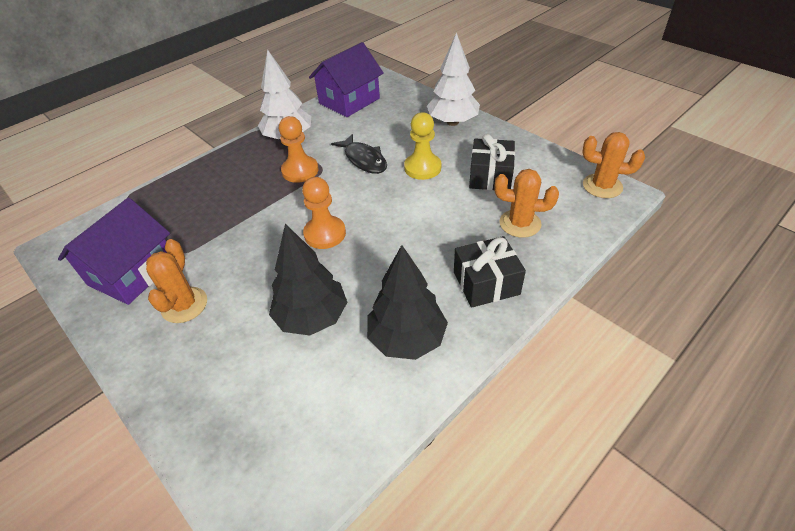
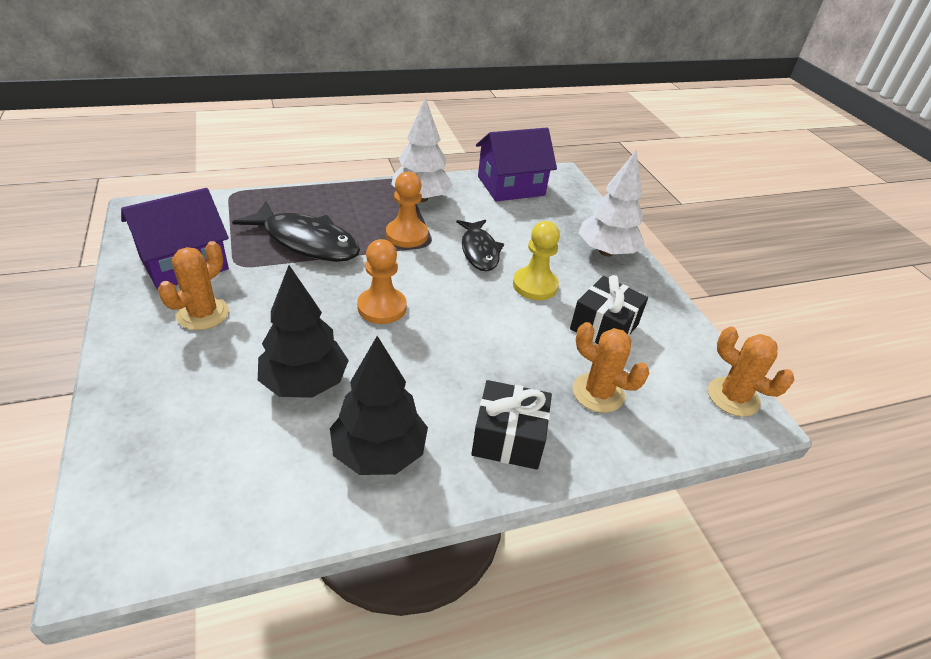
camera: 20 degrees right, 5 degrees down
(224, 210) = (306, 241): none -> black fish

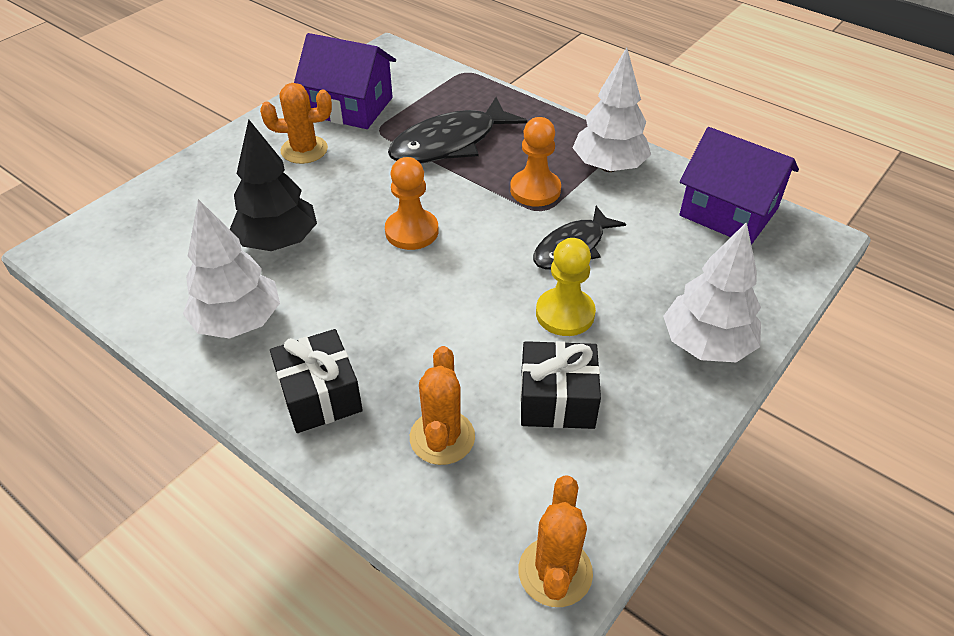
camera: 60 degrees right, 5 degrees up
(306, 241) = (450, 143): black fish -> black fish turned 60 degrees clockwise
(379, 452) = (238, 322): black tree -> white tree

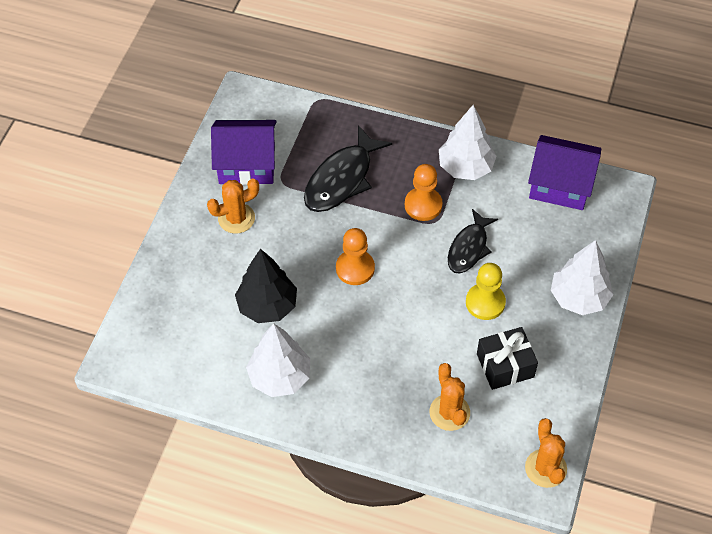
camera: 20 degrees left, 10 degrees up
(320, 395) = (362, 410): black gift -> none

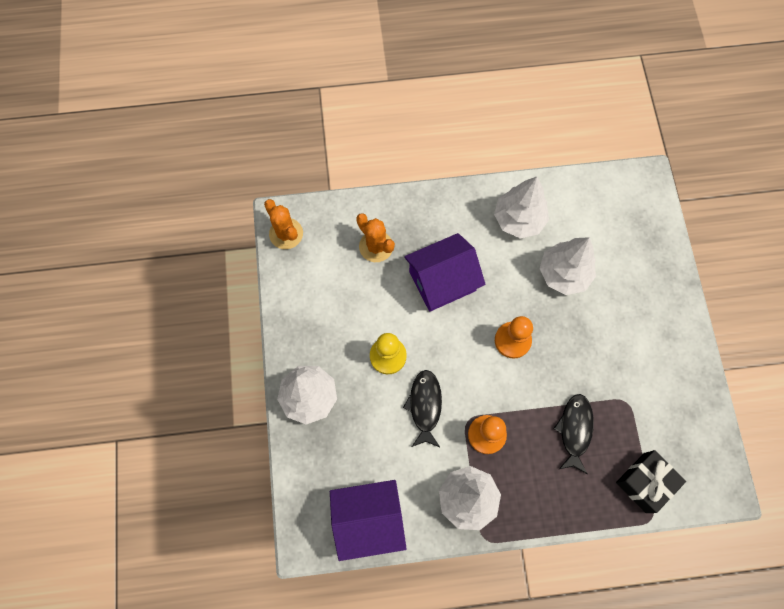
camera: 155 degrees right, 15 degrees up
(236, 218) = (640, 344): orange cactus -> none
(247, 164) = (668, 406): purple house -> purple house (442, 281)
(267, 306) = (563, 274): black tree -> white tree
(342, 179) = (574, 430): black fish -> black fish, size x0.66
(505, 365) = (348, 305): black gift -> black gift (645, 482)

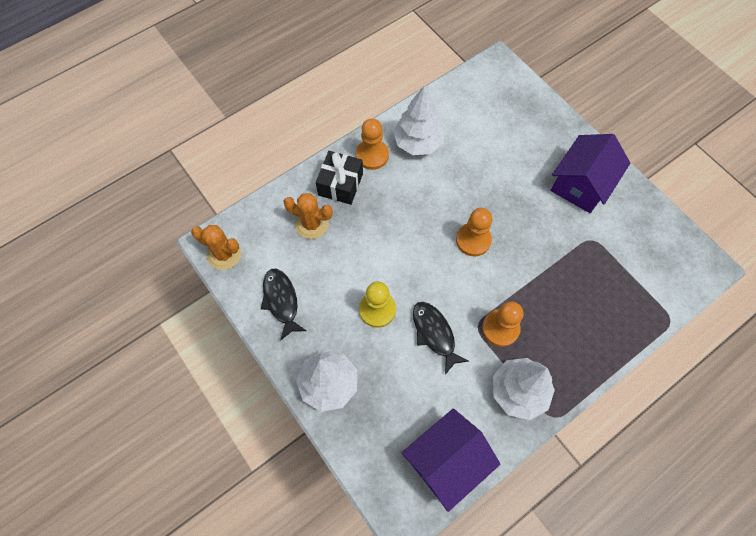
camera: 30 degrees left, 5 degrees down
(442, 281) = (385, 223): purple house -> purple house (581, 184)
(468, 210) = (372, 155): none -> orange pawn
(563, 274) = (480, 166): white tree -> none
(574, 430) = (567, 284): black fish -> black fish (281, 301)
(645, 482) = (646, 295): black gift -> black gift (340, 184)

